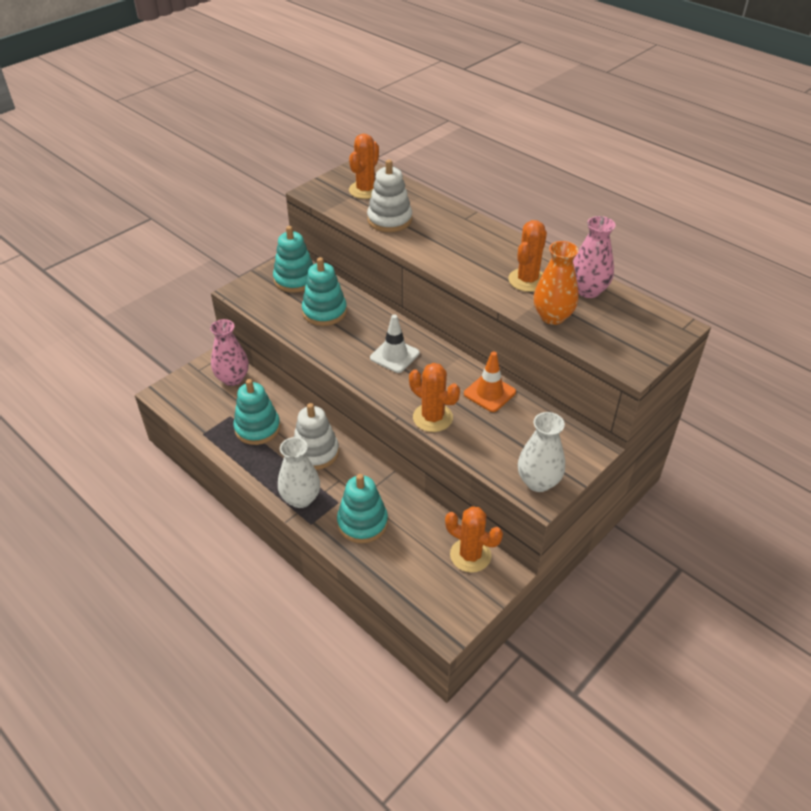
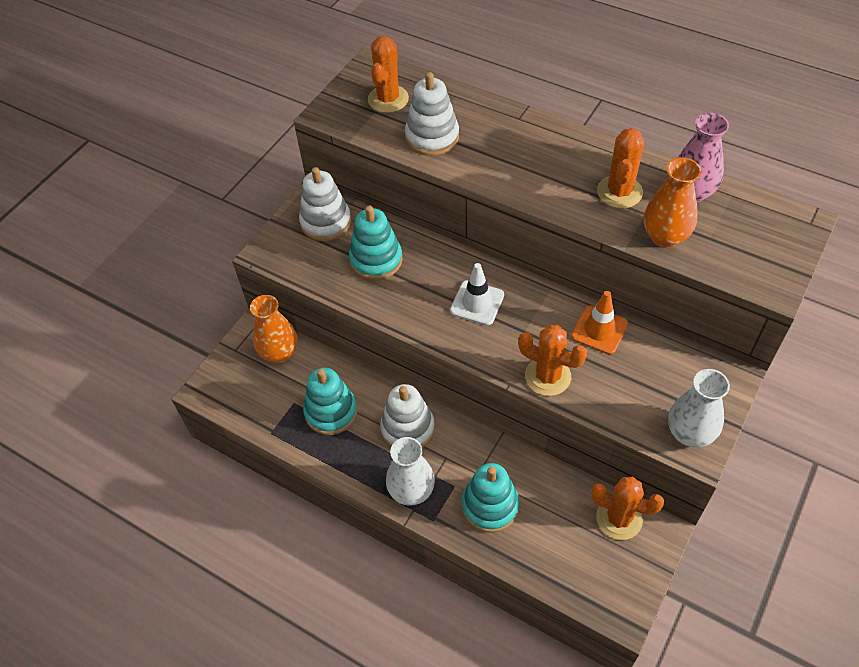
camera: 10 degrees left, 10 degrees up
(232, 378) = (279, 353): pink vase -> orange vase
(295, 279) = (326, 222): turquoise stacking toy -> white stacking toy

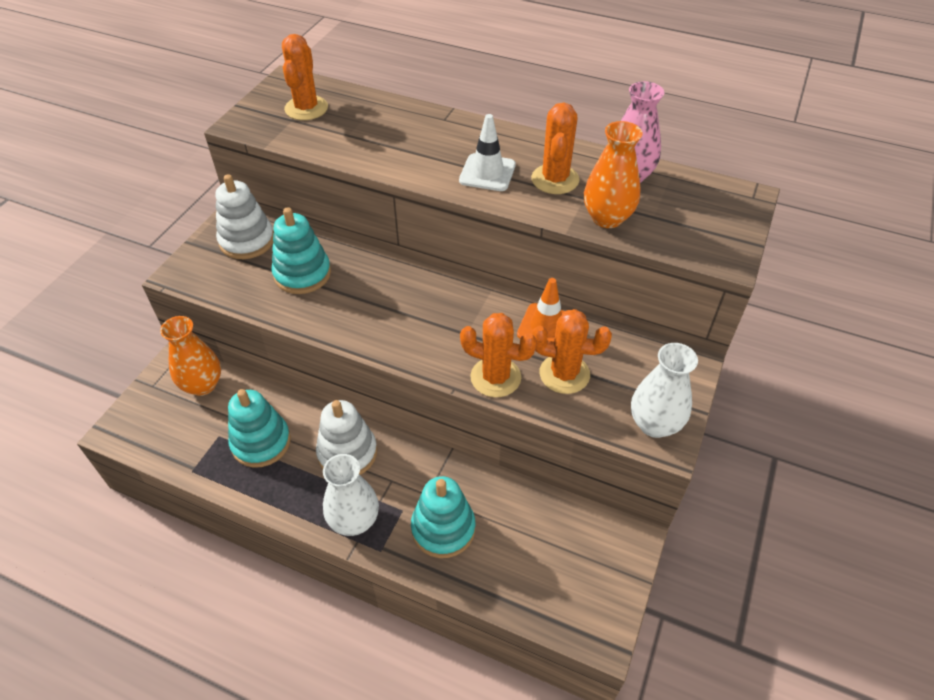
camera: 10 degrees left, 5 degrees down
(432, 137) = (354, 140): white stacking toy -> none
(477, 303) = (414, 309): white traffic cone -> white traffic cone (487, 173)
(619, 518) = (586, 528): orange cactus -> orange cactus (564, 374)

